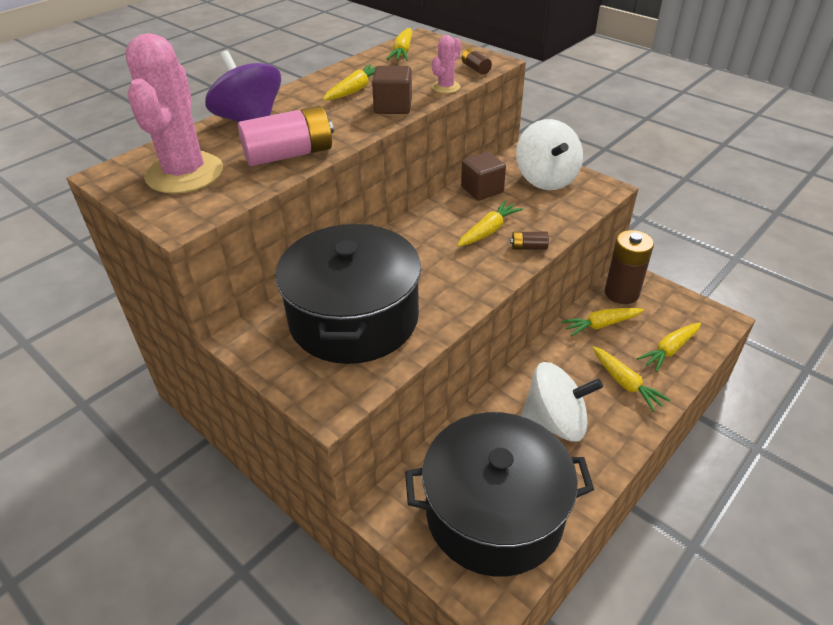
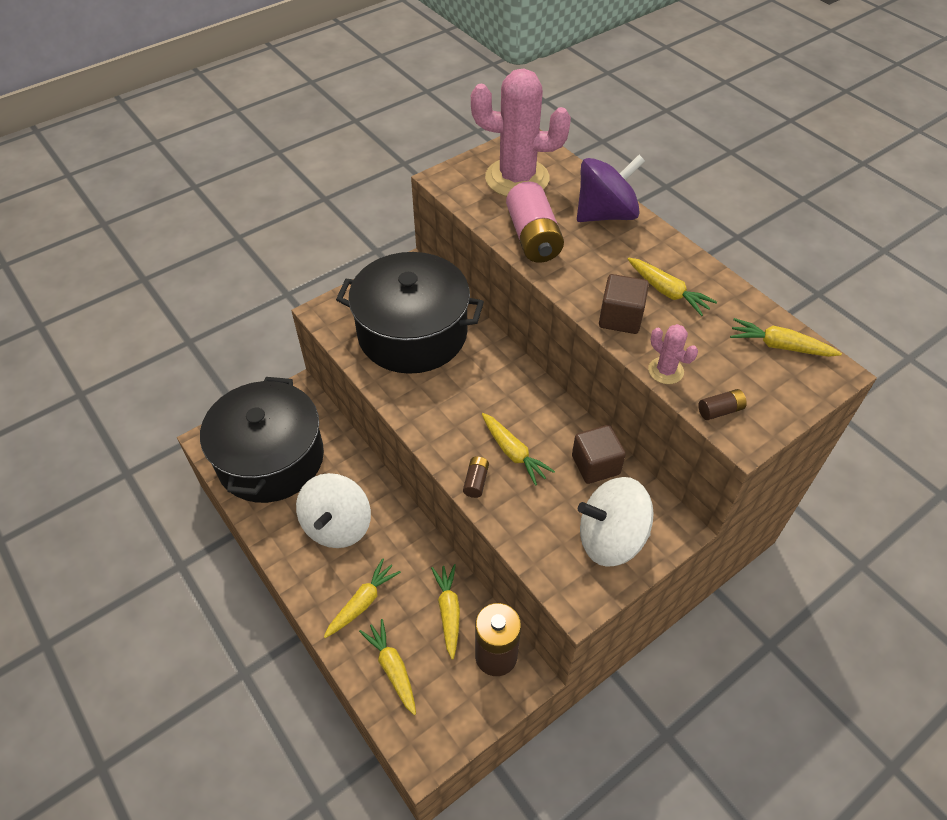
camera: 100 degrees right, 10 degrees up
(625, 383) = (362, 603): yellow carrot -> yellow carrot turned 150 degrees clockwise

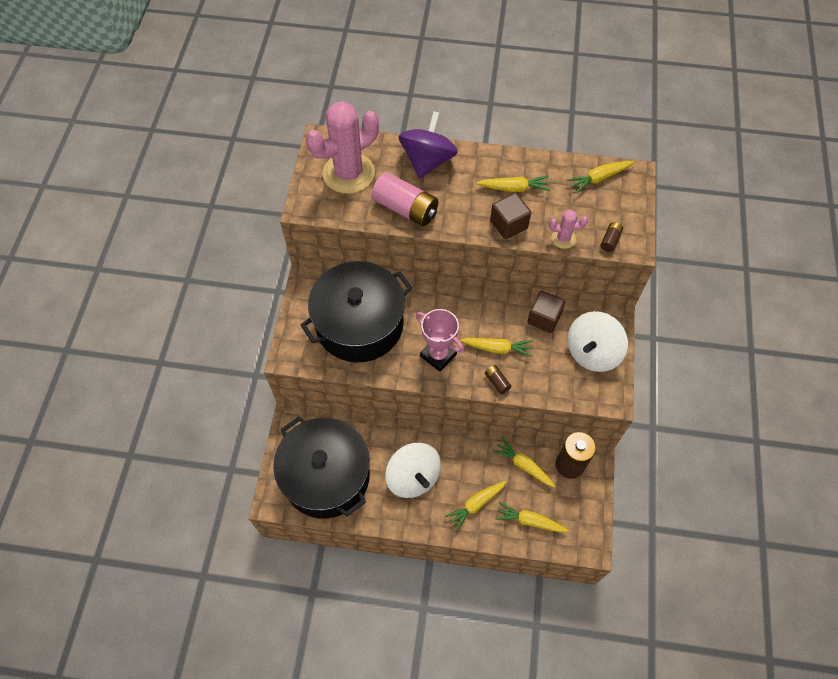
camera: 45 degrees left, 10 degrees up
(362, 603) = (476, 504): yellow carrot -> yellow carrot turned 120 degrees counterclockwise
(449, 413) = (438, 355): none -> pink trophy

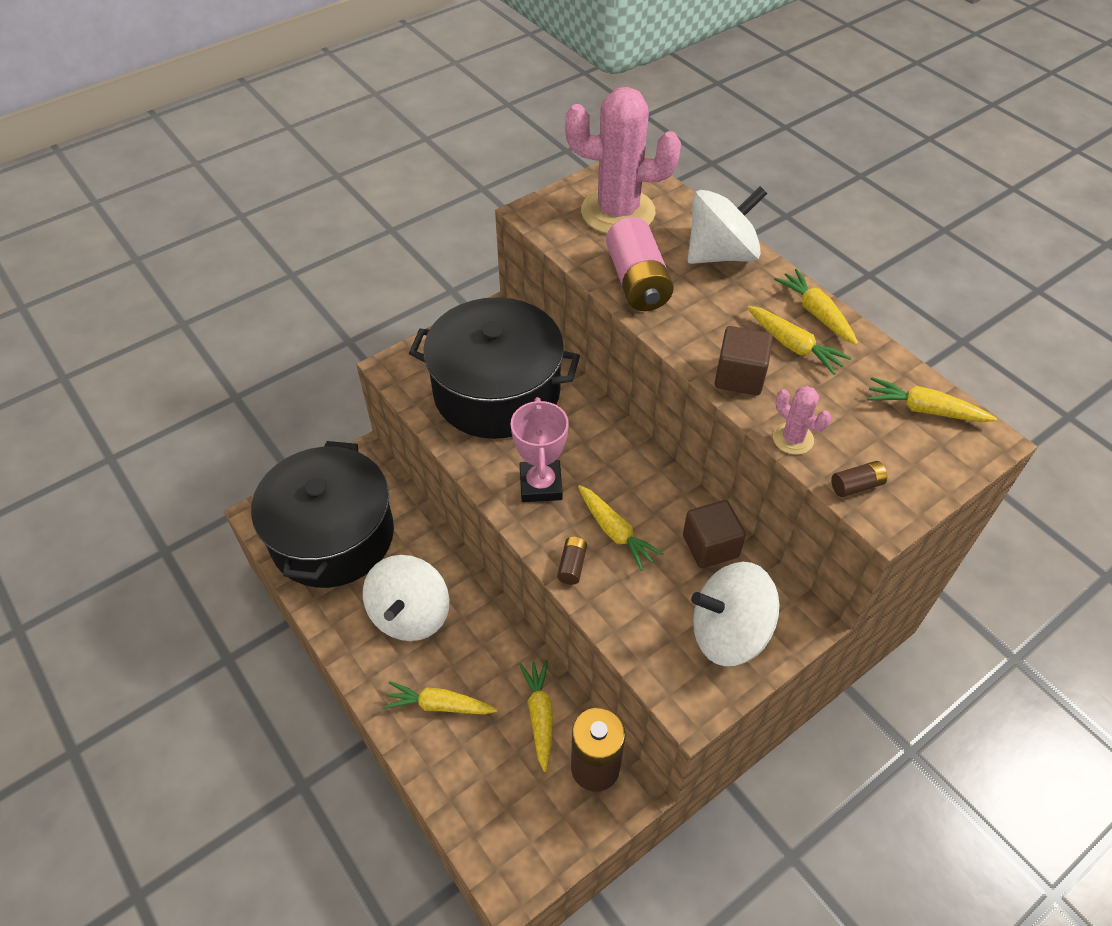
camera: 45 degrees right, 10 degrees down
(427, 160) = (721, 254): purple spinning top -> white spinning top
(530, 521) = (475, 783): yellow carrot -> yellow carrot (816, 314)

